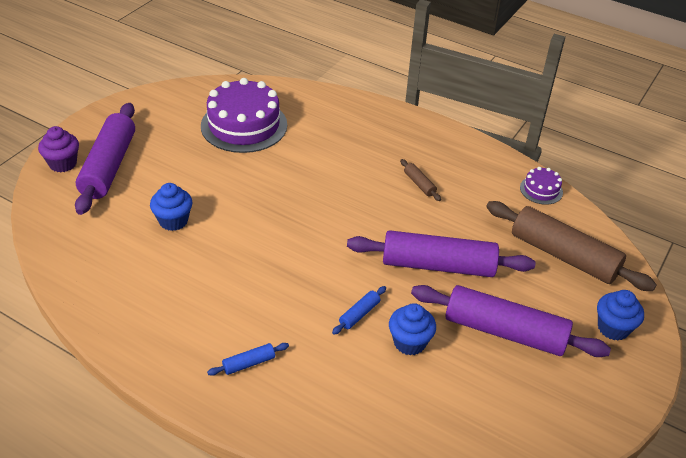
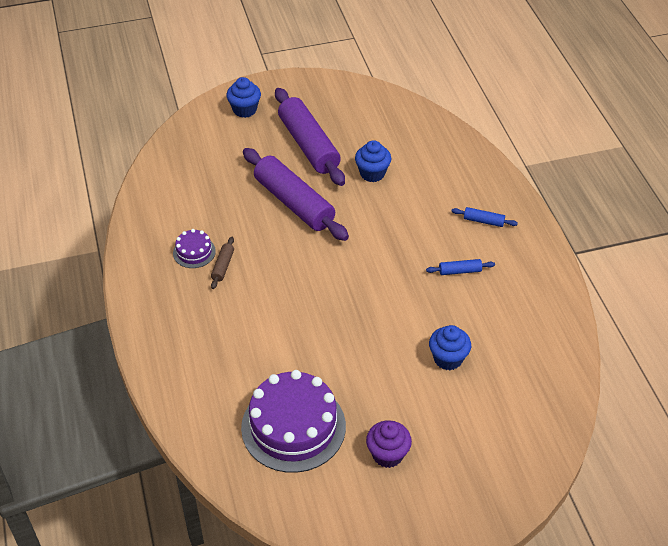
camera: 135 degrees left, 5 degrees up
(63, 164) = (502, 493): purple cupcake -> purple cupcake (387, 454)
(108, 166) = (461, 459): purple rolling pin -> none
(359, 314) = (383, 206): blue rolling pin -> blue rolling pin (460, 271)
(541, 190) = (144, 205): purple cake -> purple cake (194, 252)
(563, 256) = (206, 158): brown rolling pin -> none

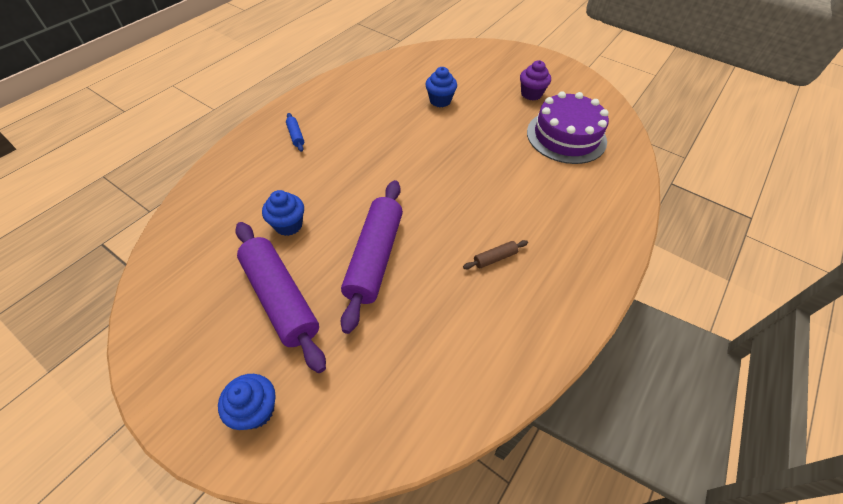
camera: 130 degrees left, 5 degrees up
(194, 252) = (503, 291): purple cake -> none
(309, 145) = (280, 299): purple rolling pin -> purple rolling pin turned 60 degrees counterclockwise
(460, 271) = (360, 126): blue rolling pin -> none

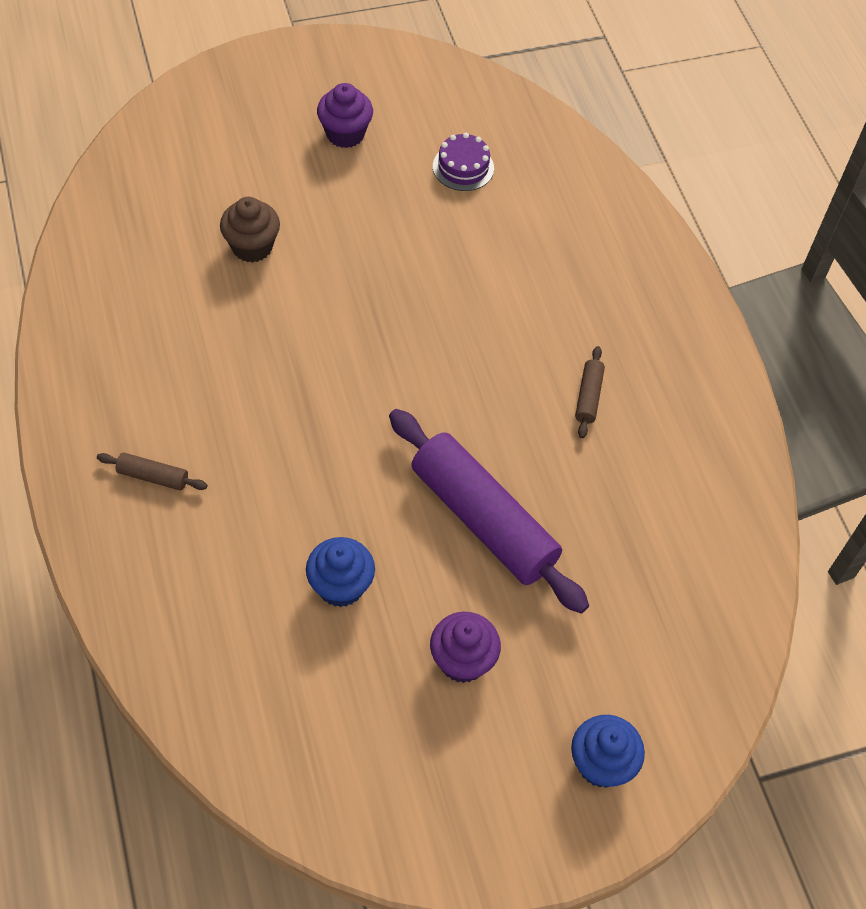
camera: 55 degrees left, 5 degrees up
(280, 299) = (462, 660): purple rolling pin -> purple cupcake
(296, 136) = (153, 476): blue rolling pin -> brown rolling pin
(440, 101) = (252, 247): blue cupcake -> brown cupcake
(566, 136) = (463, 167): purple cake -> purple cake, size x0.46

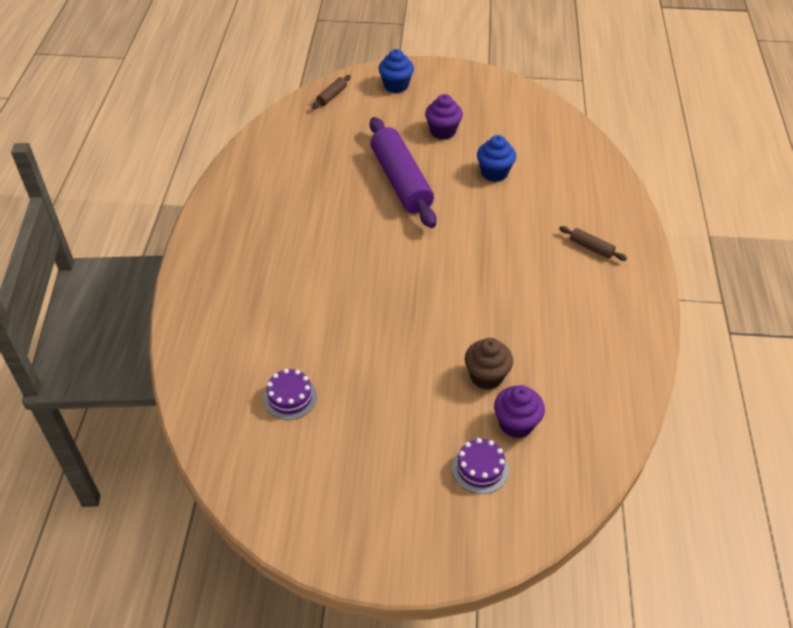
camera: 155 degrees left, 10 degrees down
(230, 150) = (480, 468): none -> purple cake
(345, 134) = (373, 456): purple cupcake -> purple cupcake (516, 424)
(588, 396) = (301, 222): brown rolling pin -> brown rolling pin (332, 96)

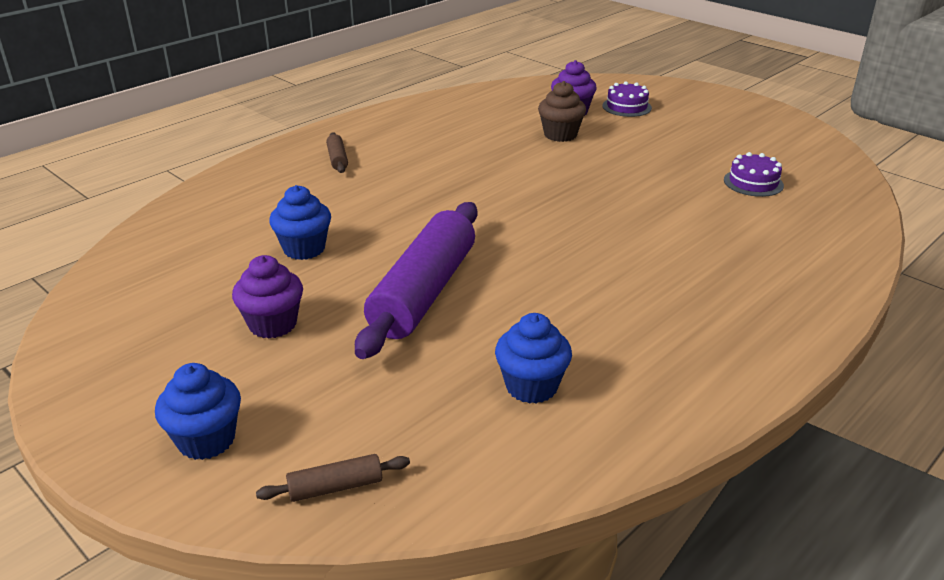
camera: 140 degrees left, 15 degrees down
(300, 163) = (531, 386): none -> blue cupcake

